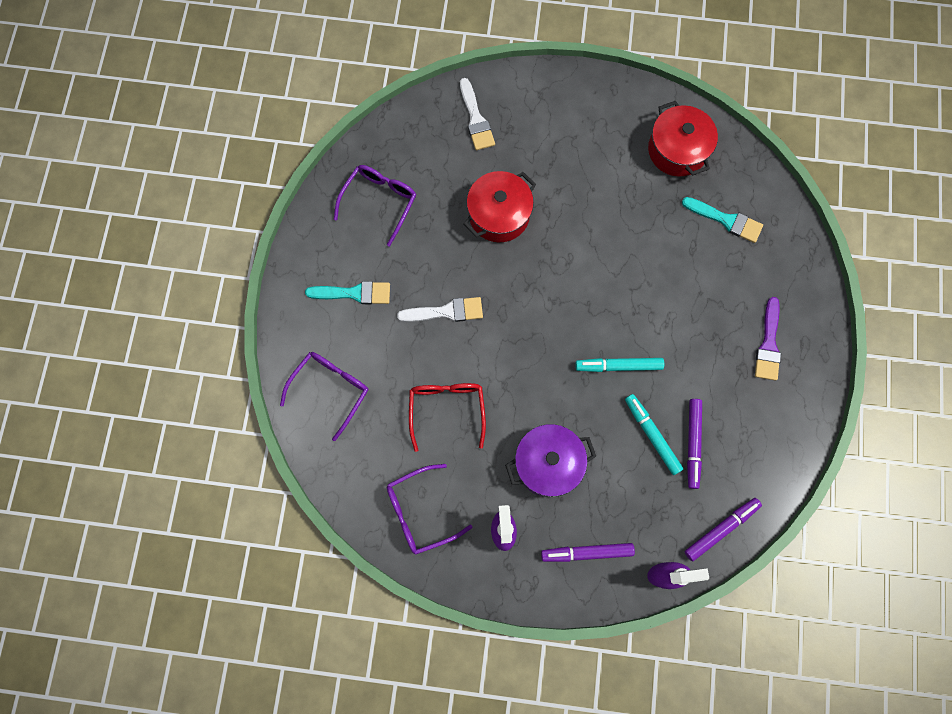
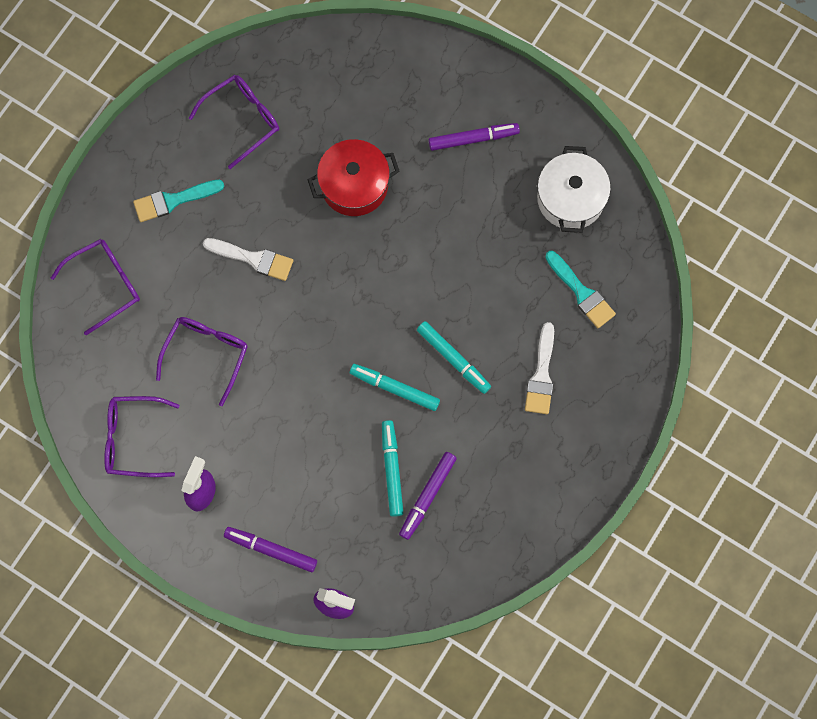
camera: 25 degrees right, 0 degrees up
(354, 293) = (173, 200): turquoise brush -> turquoise brush turned 135 degrees clockwise
(447, 409) = (206, 354): red glasses -> purple glasses
(476, 119) = (381, 76): white brush -> white brush (541, 375)
(548, 463) = (277, 450): purple pot -> none
(653, 320) = (453, 359): none -> turquoise marker
(677, 150) = (570, 198): red pot -> white pot
(721, 529) = (411, 589): purple marker -> purple marker (473, 139)
(768, 344) = (556, 435): purple brush -> none

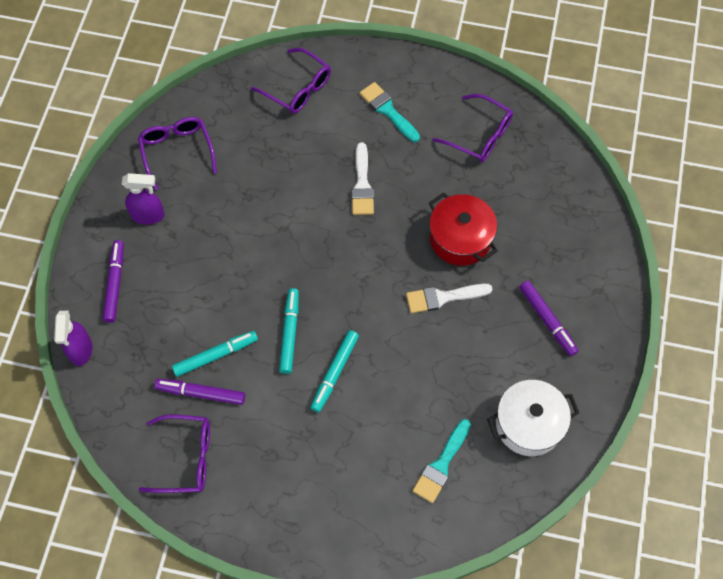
camera: 70 degrees right, 10 degrees down
(206, 354) = (267, 178): purple glasses -> purple glasses (186, 458)
(541, 375) = (348, 455): white brush -> white brush (443, 297)

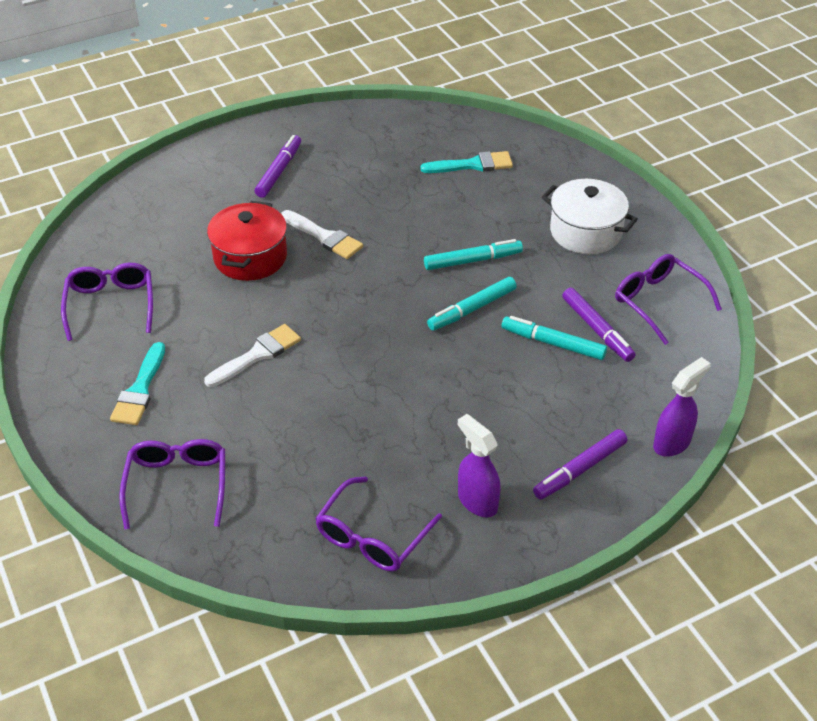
camera: 130 degrees left, 20 degrees down
(528, 424) = (384, 140): white pot -> white pot (585, 232)

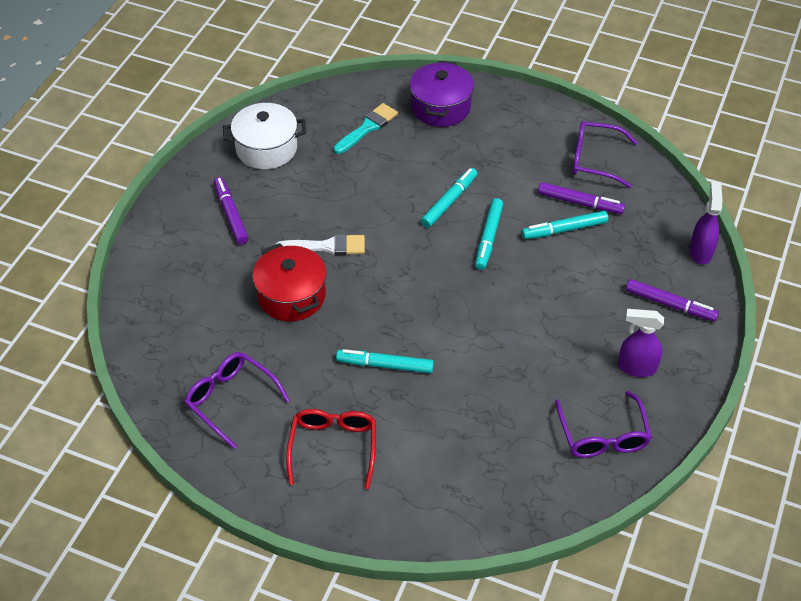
camera: 40 degrees left, 5 degrees up
(140, 390) = (333, 447): turquoise brush -> red glasses
(177, 485) = (442, 494): purple glasses -> none
(257, 355) = (385, 365): white brush -> turquoise marker
(559, 182) = (440, 107): none -> purple pot
(579, 469) = (670, 305): purple marker -> purple marker turned 75 degrees counterclockwise
(585, 232) = (498, 136): white pot -> white pot (266, 149)

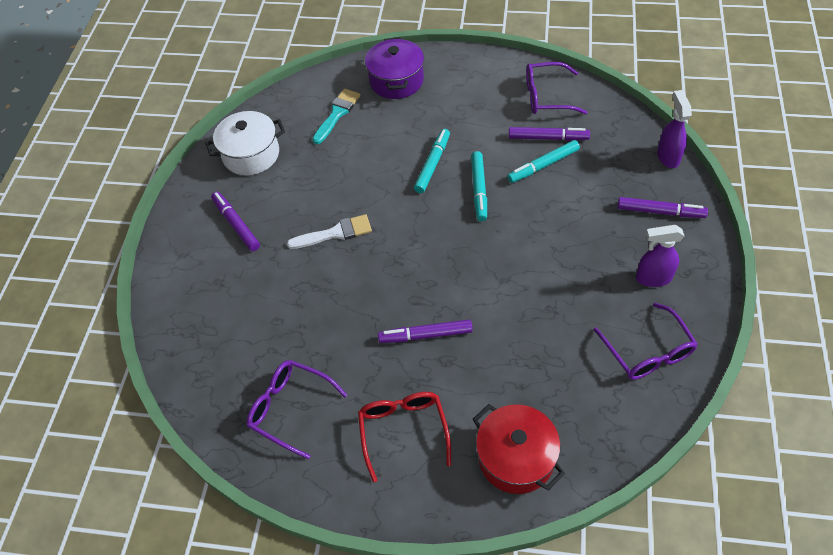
camera: 10 degrees left, 5 degrees up
(291, 296) = (317, 289): red pot -> red pot (516, 457)
(385, 365) = (425, 335): turquoise marker -> purple marker

